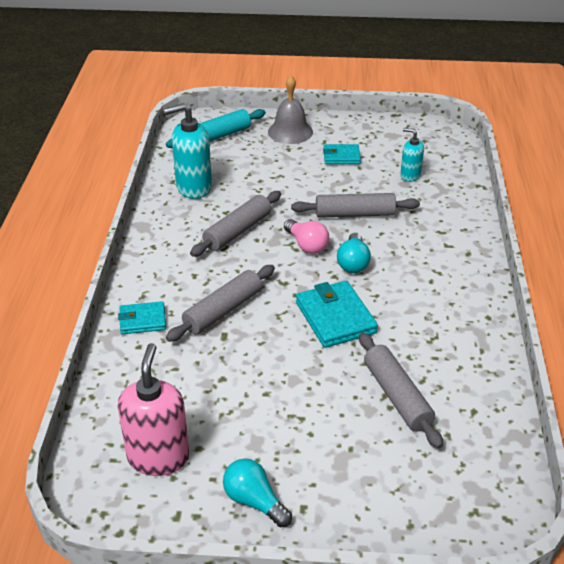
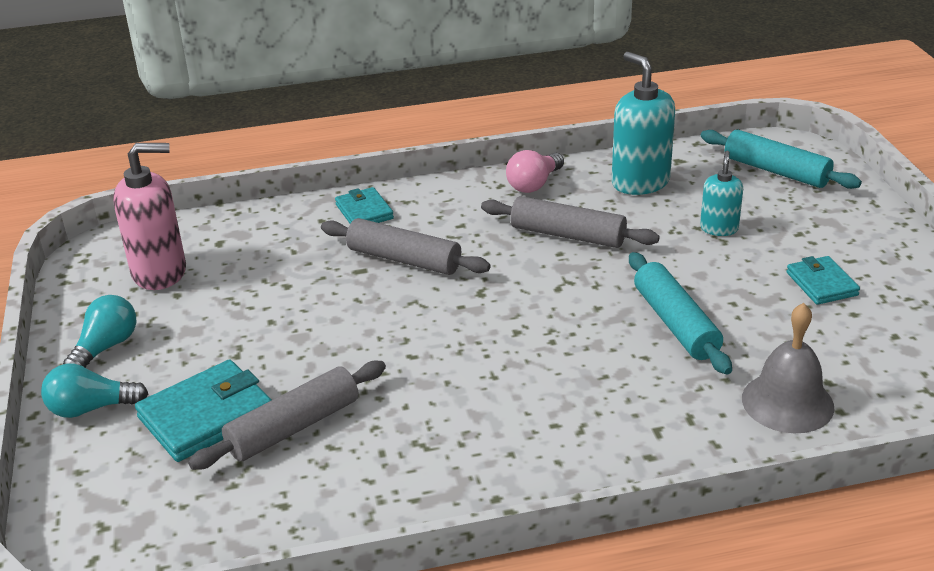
camera: 75 degrees right, 5 degrees down
(290, 132) = (848, 225): grey bell -> grey bell (787, 402)
(307, 245) = (571, 295): pink light bulb -> pink light bulb (534, 184)
(335, 317) = (428, 348): turquoise wallet -> turquoise wallet (206, 416)
(353, 263) = (555, 342): turquoise light bulb -> turquoise light bulb (91, 408)
(354, 214) = (675, 323): grey rolling pin -> turquoise rolling pin
(410, 175) = (827, 361): turquoise soap dispenser -> turquoise soap dispenser (719, 228)

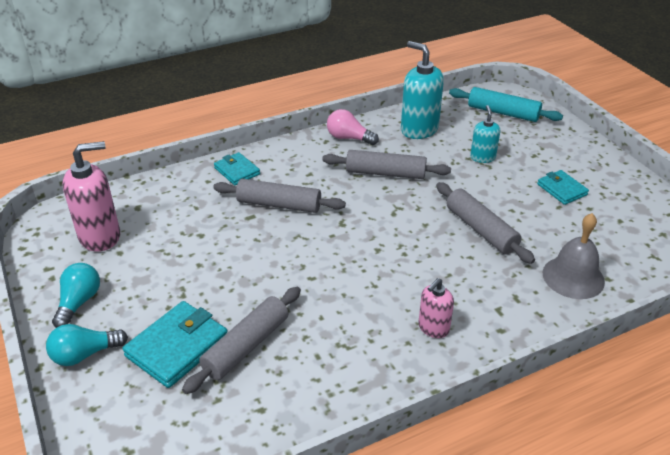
camera: 15 degrees left, 5 degrees up
(534, 184) = (348, 138): pink light bulb -> pink light bulb turned 90 degrees clockwise
(554, 440) = (433, 328): none -> pink soap dispenser
(675, 323) = (481, 230): turquoise rolling pin -> grey rolling pin

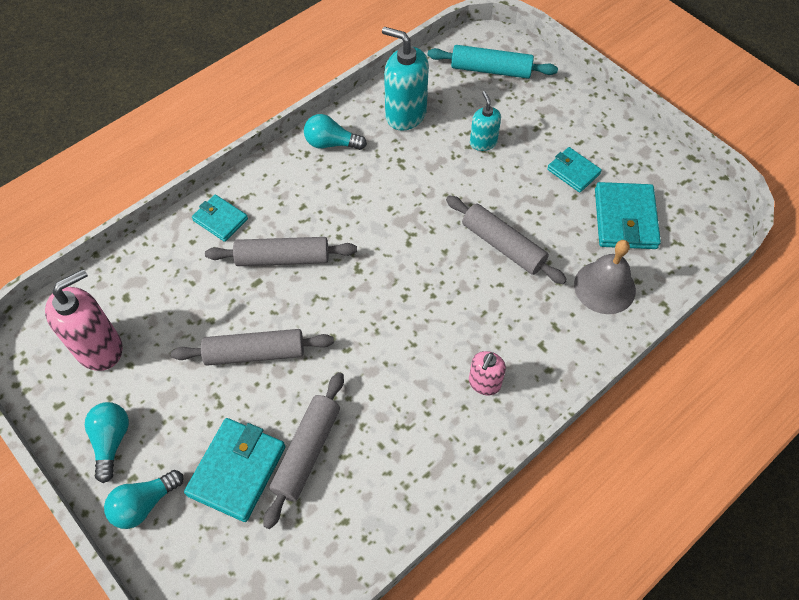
camera: 15 degrees left, 20 degrees up
(348, 138) = (331, 143): pink light bulb -> turquoise light bulb
(385, 173) = (385, 188): grey rolling pin -> grey rolling pin (255, 353)
(605, 230) = (625, 219): none -> turquoise wallet

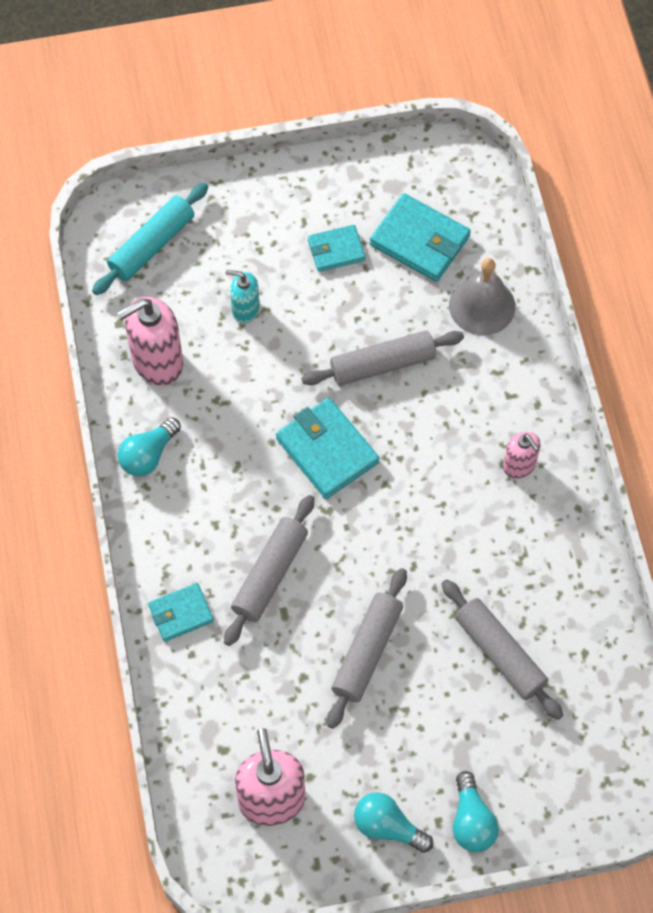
camera: 60 degrees left, 5 degrees up
(237, 470) = (484, 723): turquoise wallet -> turquoise wallet (327, 450)
(405, 114) = (157, 362): turquoise soap dispenser -> pink soap dispenser

